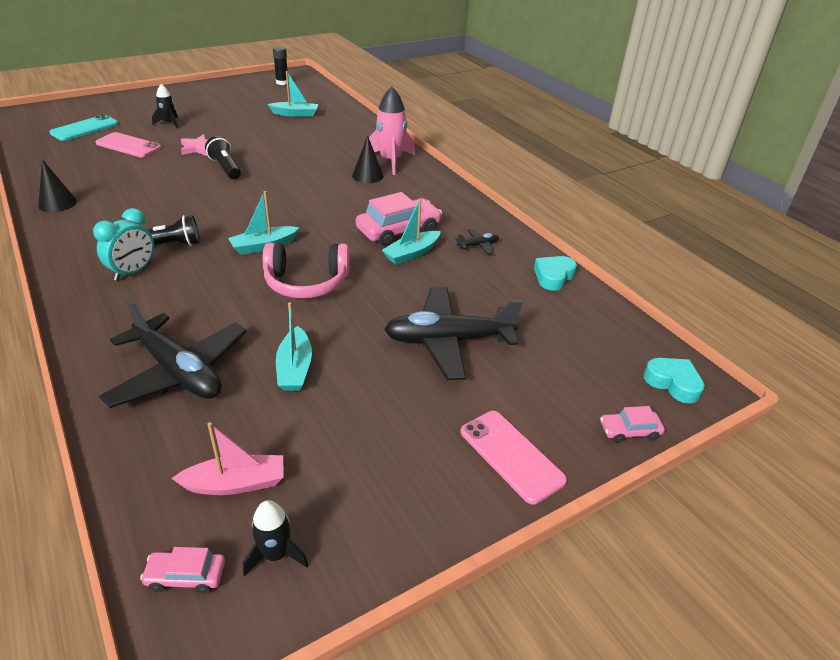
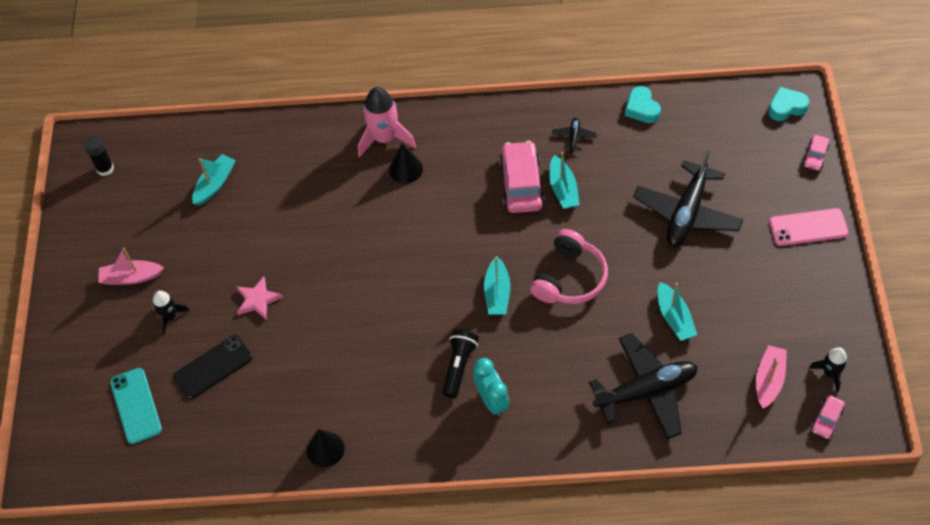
camera: 55 degrees left, 20 degrees up
(128, 145) = (213, 367): pink phone -> black phone
(197, 106) = (131, 277): none -> pink boat
(225, 168) = (322, 286): black flashlight -> none
(295, 368) = (674, 317): turquoise boat -> turquoise boat turned 45 degrees clockwise

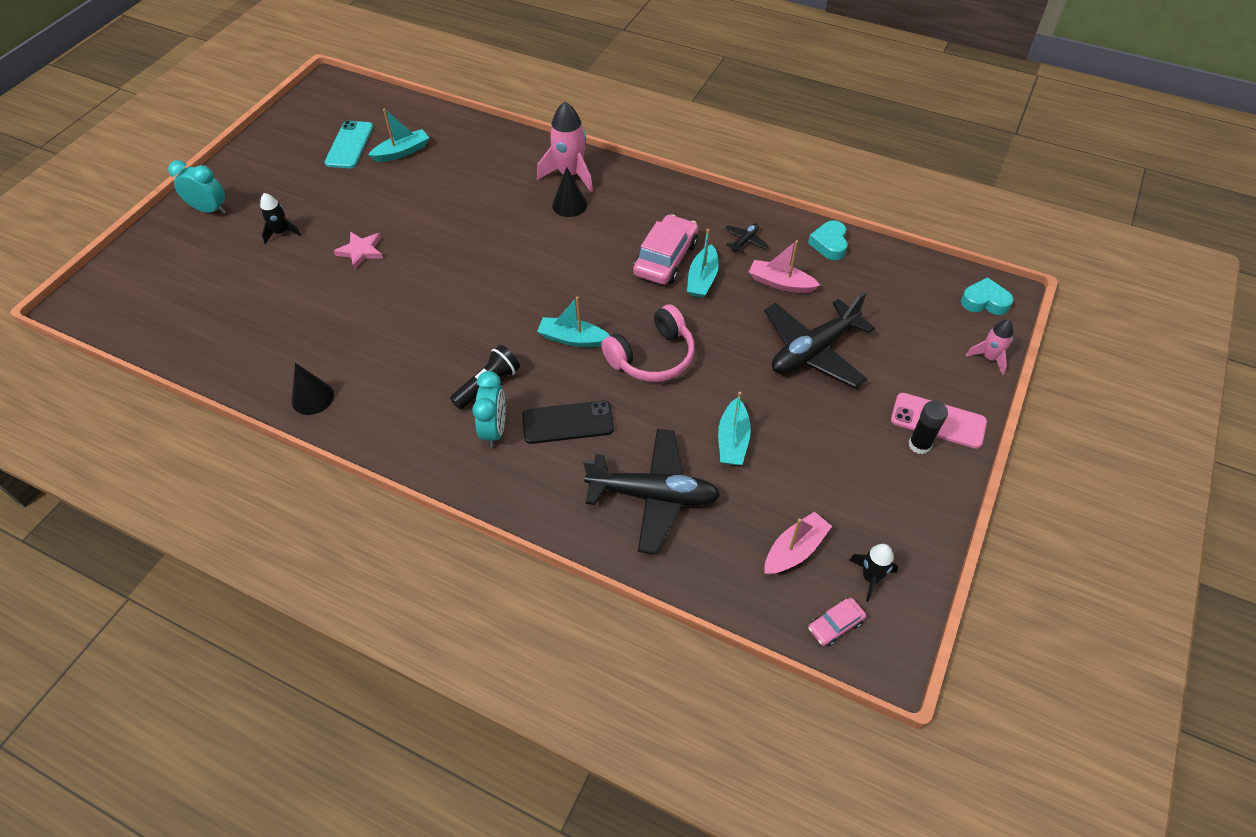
camera: 25 degrees right, 5 degrees down
(82, 326) = (210, 210): none -> turquoise clock
(105, 169) = (329, 108): black glue stick -> black glue stick (919, 445)
(131, 277) = (278, 191): pink boat -> pink boat (780, 283)
(136, 405) = (194, 287): turquoise phone -> turquoise phone (349, 145)
(213, 367) = (280, 286): black phone -> black phone (568, 422)
(497, 293) = (573, 339): turquoise boat -> turquoise boat turned 75 degrees clockwise
(815, 156) = (989, 358): pink car -> pink rocket

